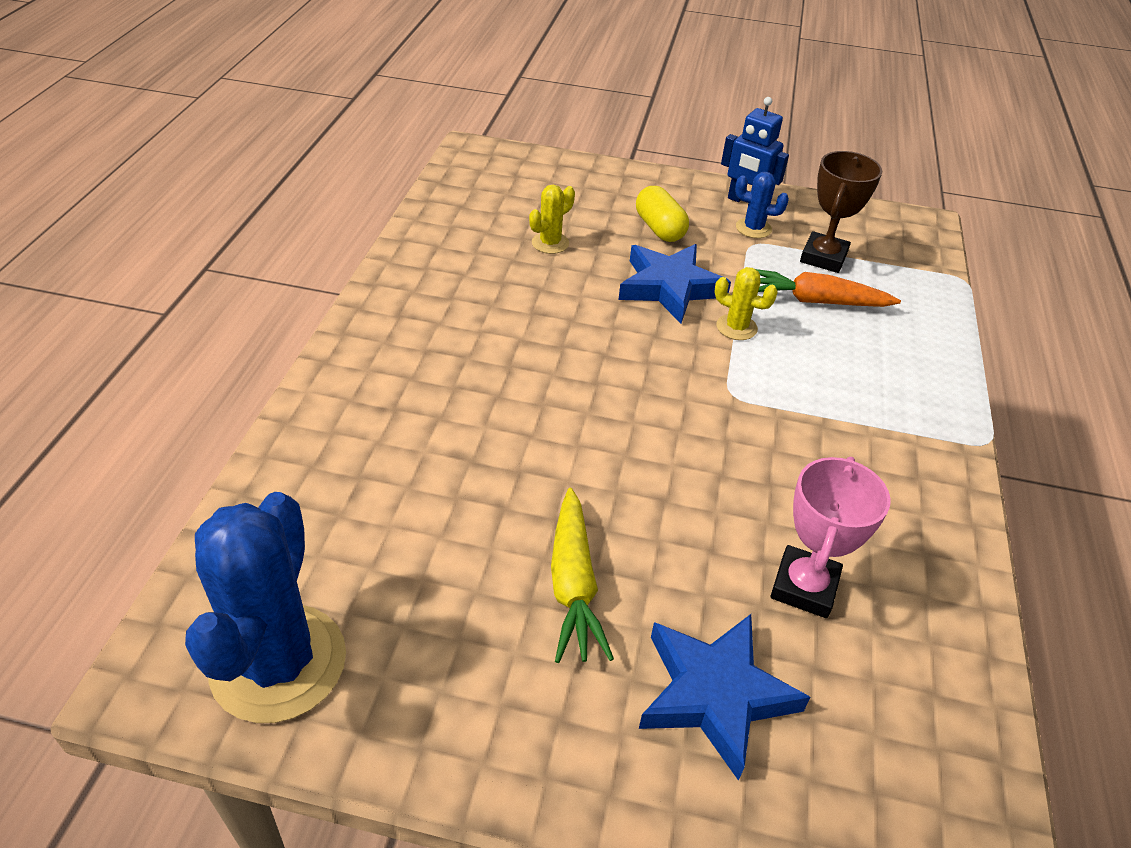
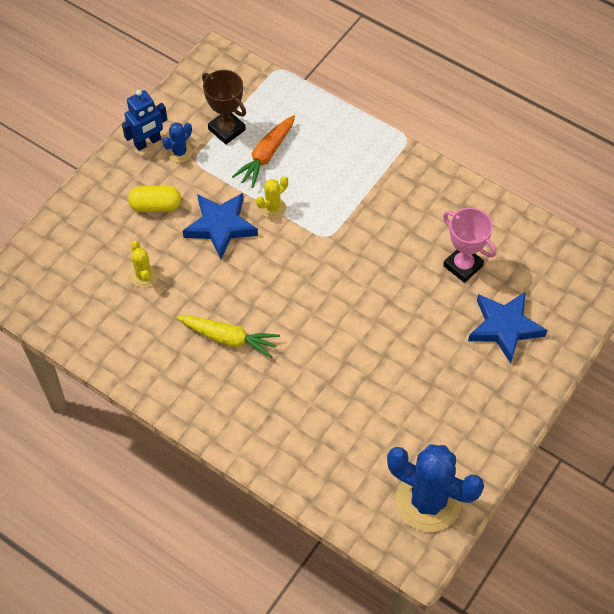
camera: 65 degrees left, 15 degrees up
(573, 585) = (428, 362): yellow carrot -> yellow carrot (229, 338)

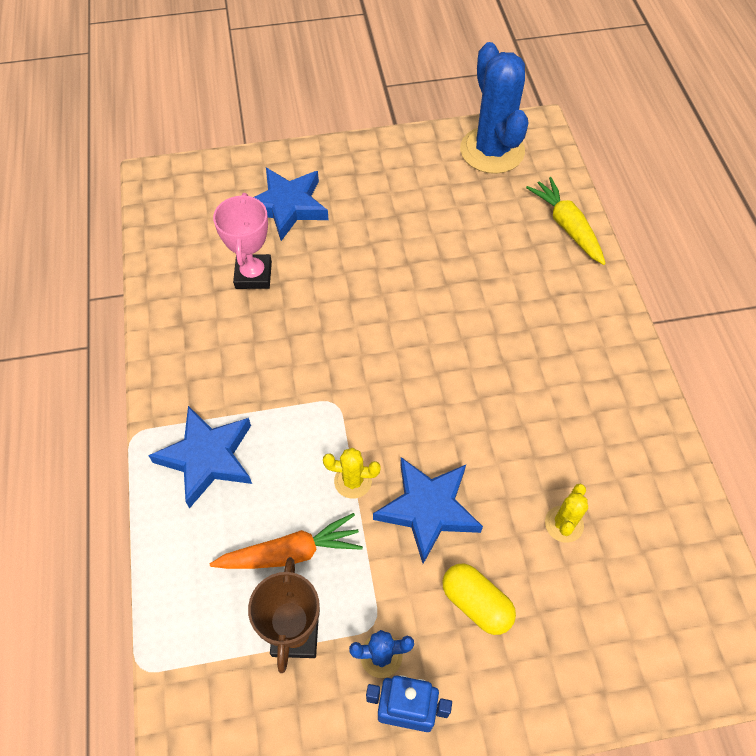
camera: 135 degrees left, 0 degrees up
(229, 338) = (531, 385): yellow carrot -> yellow carrot (567, 226)
(357, 159) = (207, 458): none -> blue star

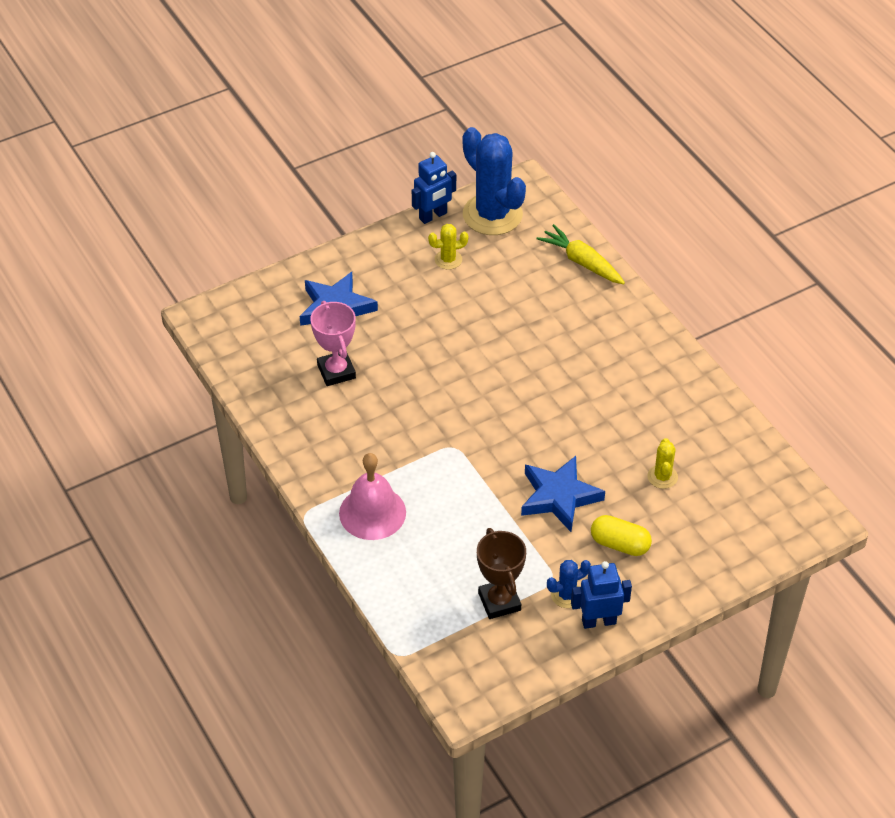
camera: 20 degrees left, 10 degrees down
(207, 458) = (372, 512): blue star -> pink bell
(291, 552) = (470, 554): orange carrot -> none
(353, 481) = (494, 495): yellow cactus -> yellow cactus (448, 260)
(431, 136) = (433, 216): none -> blue robot

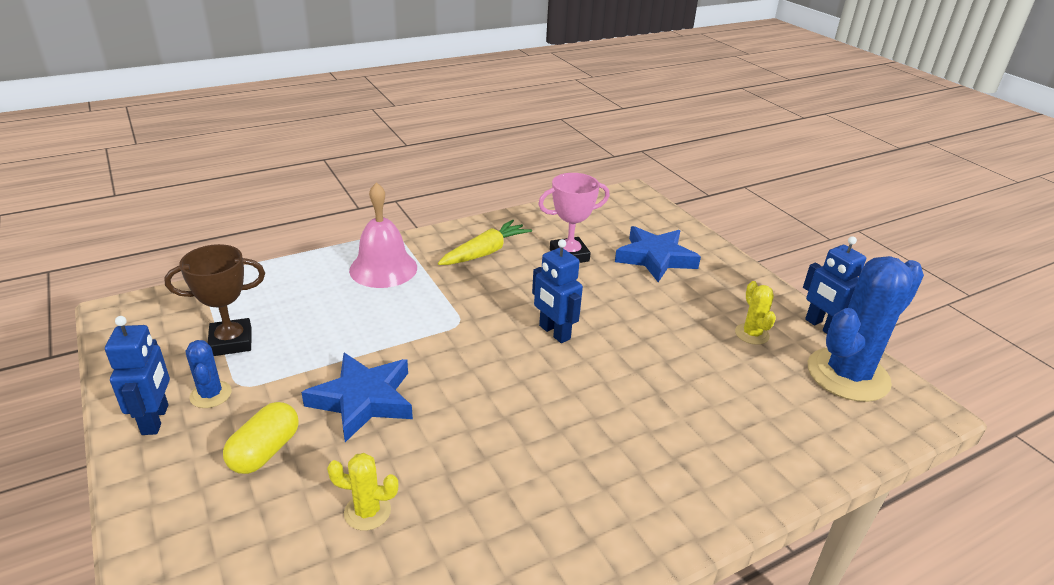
camera: 90 degrees right, 15 degrees down
(460, 383) = (554, 332): none -> blue robot
(581, 262) = (791, 457): yellow carrot -> yellow carrot (485, 252)

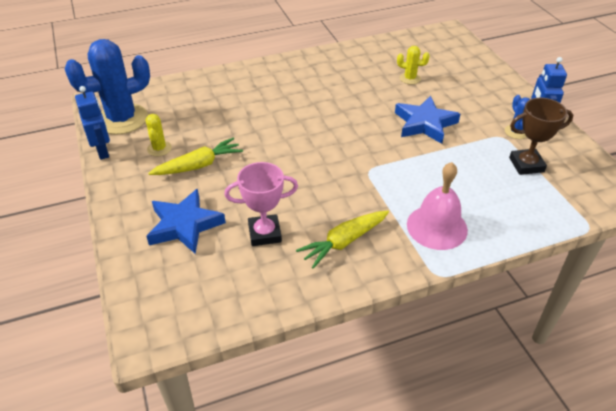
camera: 170 degrees left, 10 degrees up
(265, 451) = (468, 103): yellow capsule -> none
(554, 332) = (300, 158): blue robot -> none
(683, 316) = (199, 165): none -> yellow carrot

